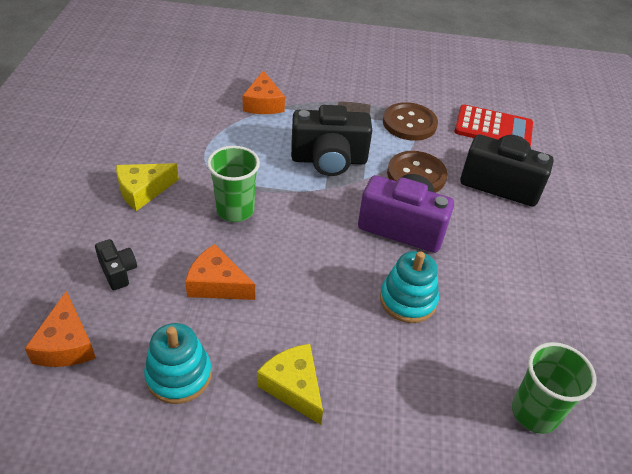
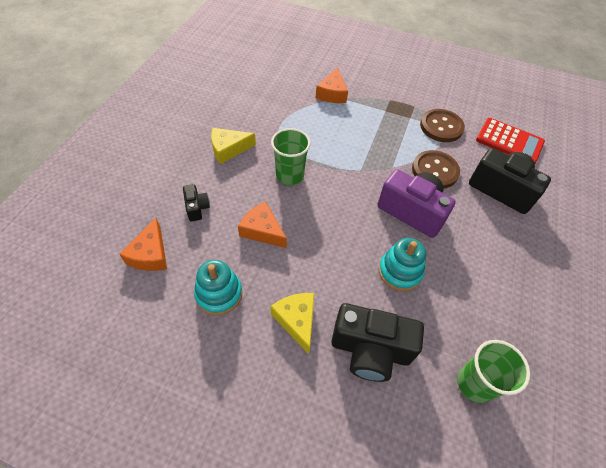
camera: 15 degrees right, 10 degrees up
(329, 160) = (370, 147): black camera -> black camera (370, 350)

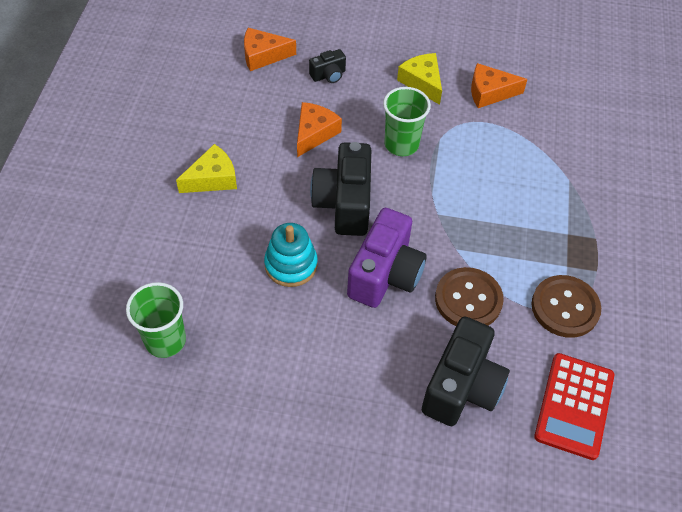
camera: 80 degrees right, 0 degrees up
(219, 294) = (230, 114): turquoise stacking toy -> none
(332, 93) = (573, 167): orange cheese -> orange cheese (489, 92)
(370, 350) = (190, 243): black camera -> black camera (344, 203)

